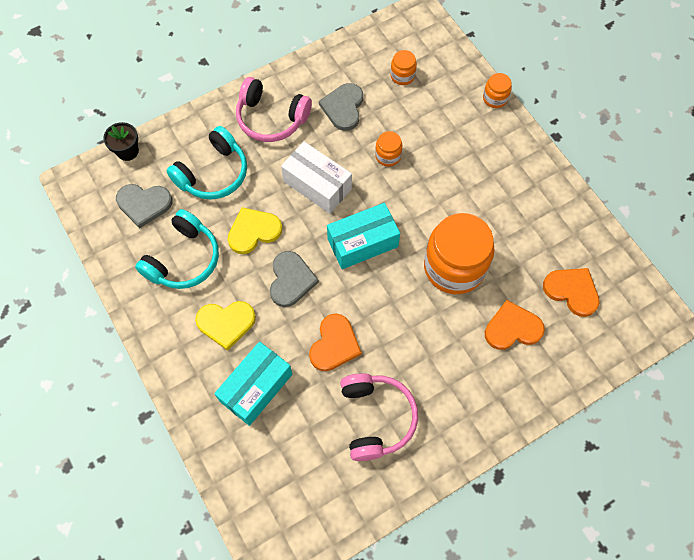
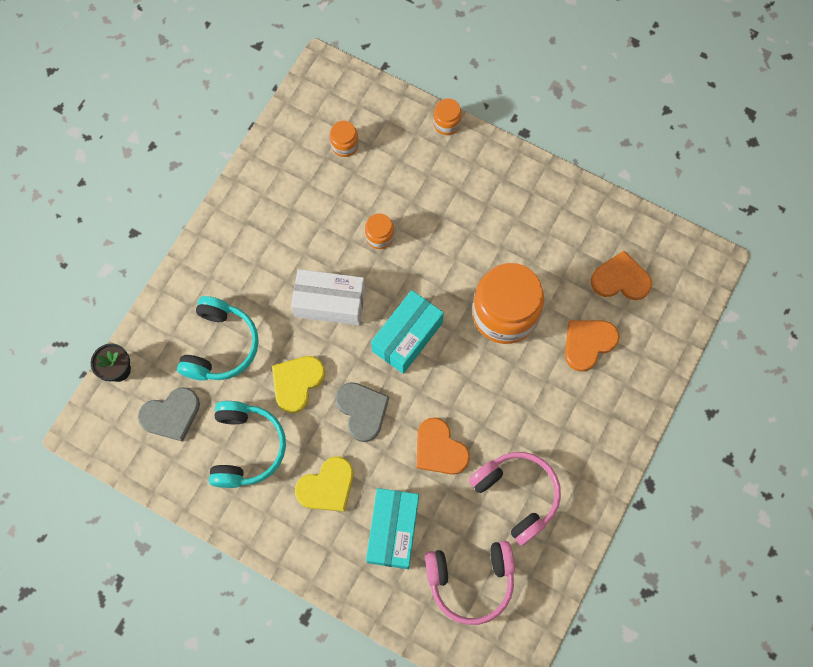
camera: 30 degrees left, 5 degrees up
(271, 118) = (242, 258): pink headphones -> pink headphones (470, 580)
(334, 344) = (439, 449): orange heart -> orange heart turned 150 degrees clockwise
(343, 108) = (307, 209): grey heart -> none

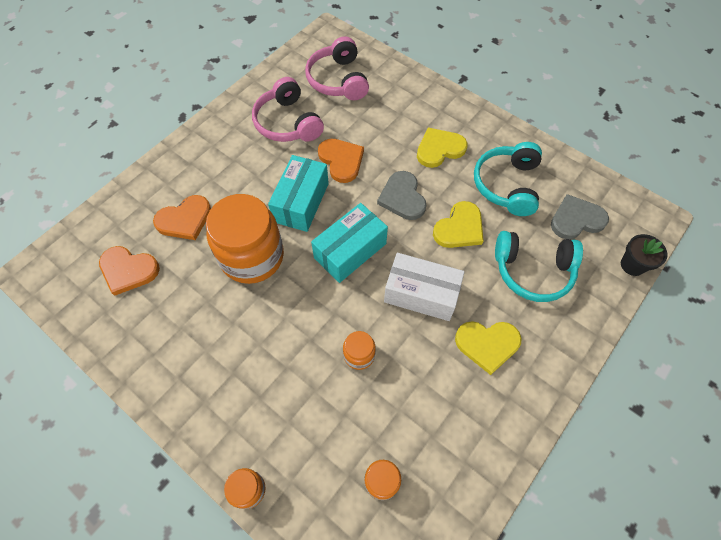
camera: 170 degrees left, 10 degrees down
(220, 346) = (533, 271): turquoise headphones -> turquoise headphones turned 105 degrees counterclockwise
(264, 265) = (487, 344): none -> yellow heart
(393, 530) = (390, 115): turquoise box -> turquoise box (301, 202)
(470, 580) = (338, 80): pink headphones -> pink headphones turned 105 degrees counterclockwise

